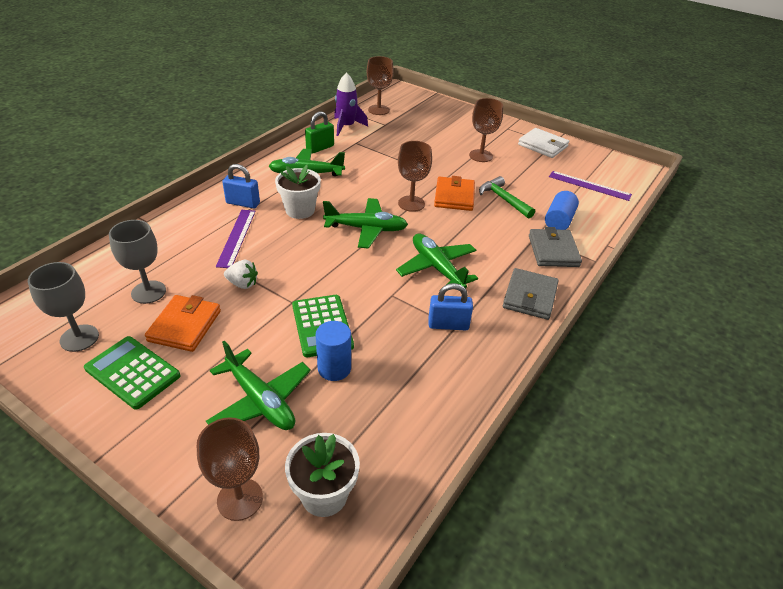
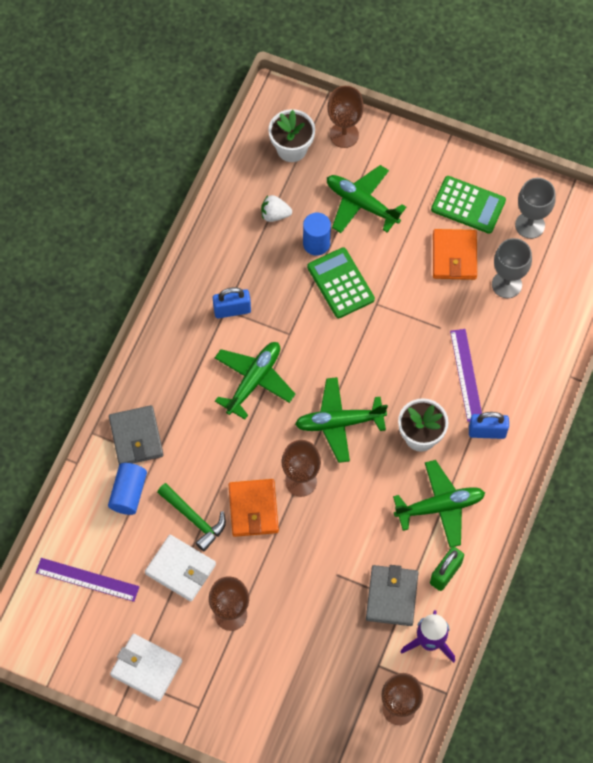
camera: 170 degrees right, 25 degrees up
(242, 284) = (429, 314): white strawberry -> white strawberry (275, 214)
(437, 268) = (254, 381): green plane -> green plane turned 105 degrees counterclockwise
(516, 179) = (180, 569): none -> white wallet
(529, 296) = (160, 363): grey wallet -> grey wallet (392, 596)

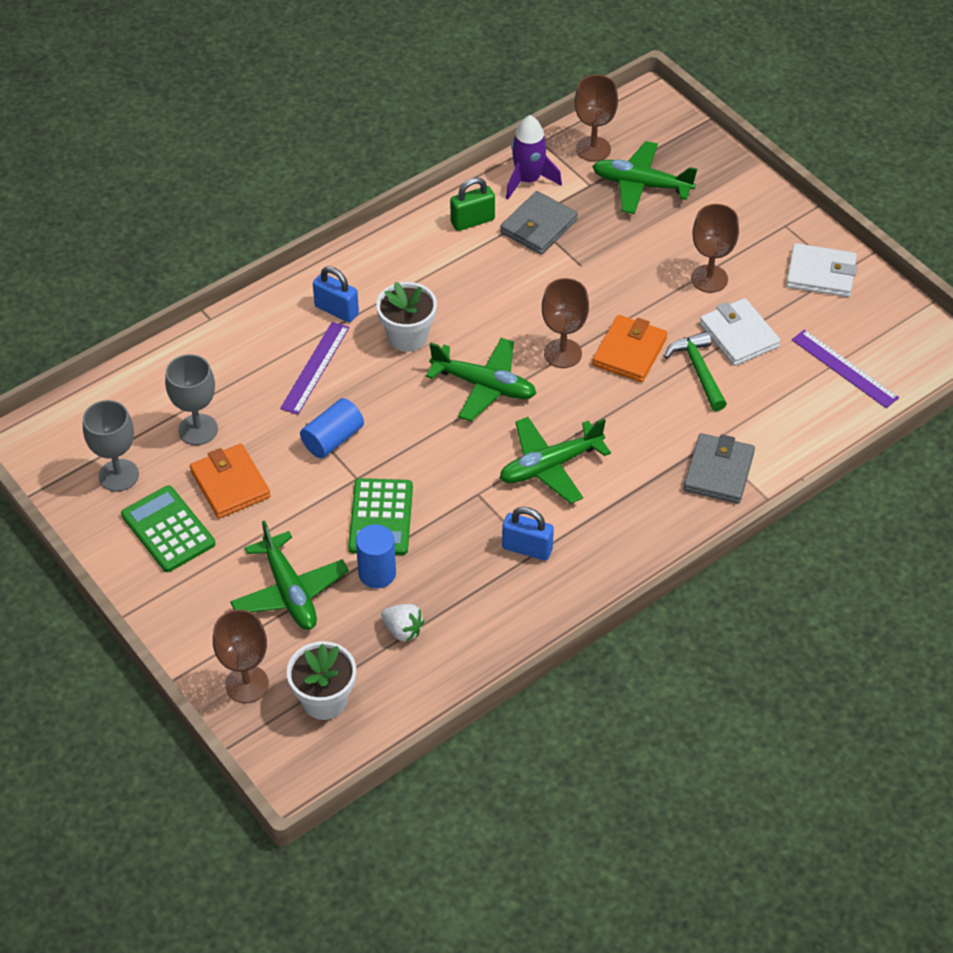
camera: 150 degrees left, 15 degrees down
(128, 493) = (757, 424): blue cylinder -> blue cylinder (333, 439)
(146, 668) = (821, 274): white wallet -> white wallet turned 45 degrees counterclockwise
(440, 507) = (436, 272): green plane -> green plane (641, 185)
(454, 256) = (230, 484): orange wallet -> orange wallet turned 60 degrees counterclockwise

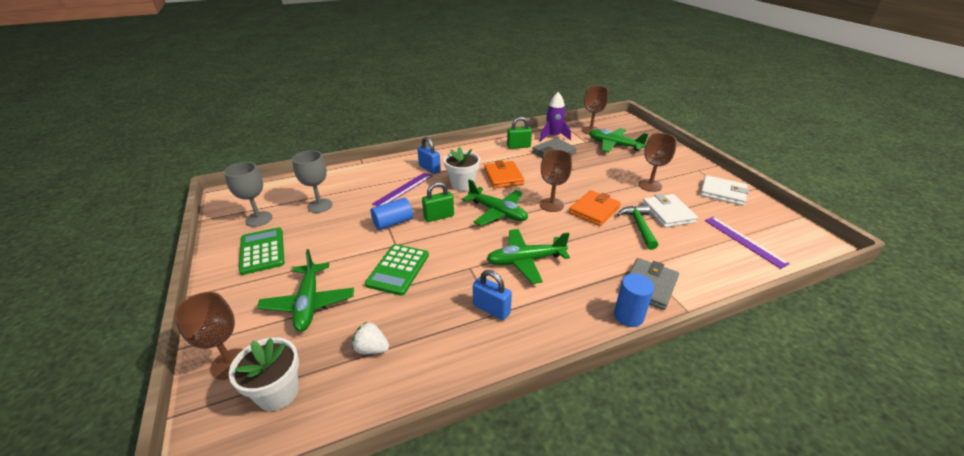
camera: 15 degrees right, 15 degrees down
(230, 484) = (317, 234): orange wallet -> orange wallet (503, 177)
(377, 573) = (376, 303): blue cylinder -> blue cylinder (628, 316)
(397, 413) = (439, 217): none -> green padlock
(403, 630) = (371, 349): white strawberry -> white strawberry turned 150 degrees clockwise

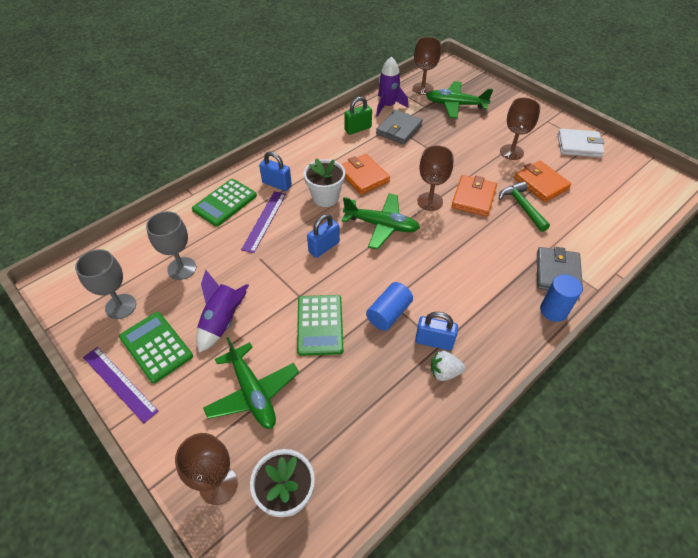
camera: 20 degrees left, 15 degrees up
(323, 247) = (222, 321): none -> purple rocket
(371, 349) = (347, 420): white strawberry -> white strawberry (444, 372)
(382, 172) = (225, 203): none -> green calculator
(393, 223) = (280, 268): blue cylinder -> blue cylinder (389, 313)
(439, 217) = (324, 247): green padlock -> blue padlock
(525, 260) = (438, 277): green plane -> none
(668, 213) = (541, 183): white wallet -> orange wallet
(744, 241) = (616, 199): purple ruler -> purple ruler (119, 383)

